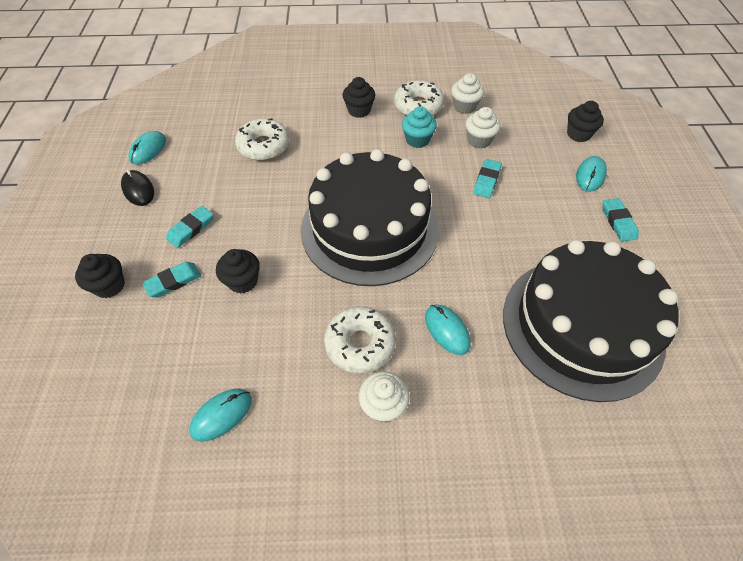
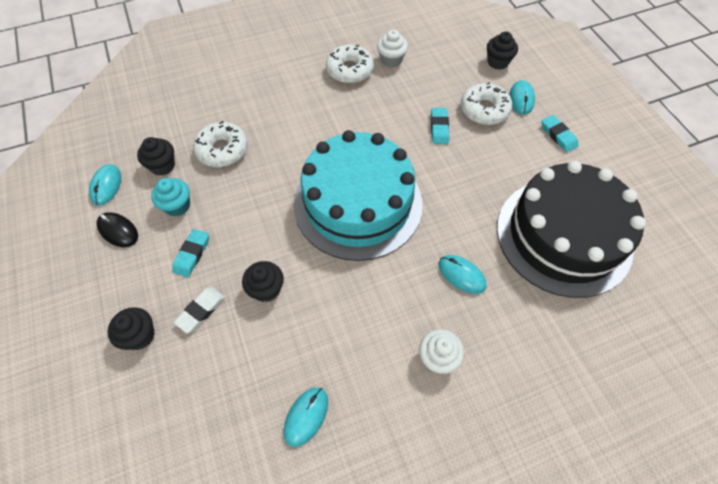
camera: 20 degrees left, 5 degrees up
(173, 281) = (201, 311): turquoise eraser -> white eraser
(359, 110) = (297, 88): black cupcake -> black cupcake (162, 166)
(360, 344) = (396, 311): white donut -> white donut (484, 110)
(369, 228) = (358, 203): black cake -> turquoise cake
(417, 140) = (363, 104): turquoise cupcake -> turquoise cupcake (177, 206)
(479, 140) = (417, 90): white cupcake -> none

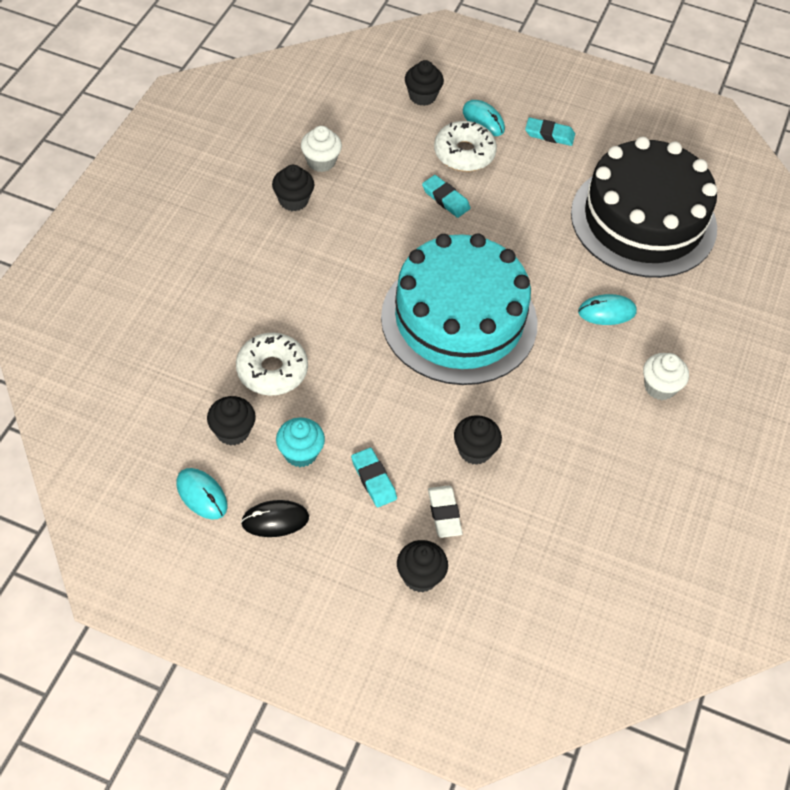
camera: 50 degrees left, 5 degrees down
(306, 416) = (621, 509): turquoise mouse -> none
(350, 70) = (293, 200): white donut -> black cupcake

